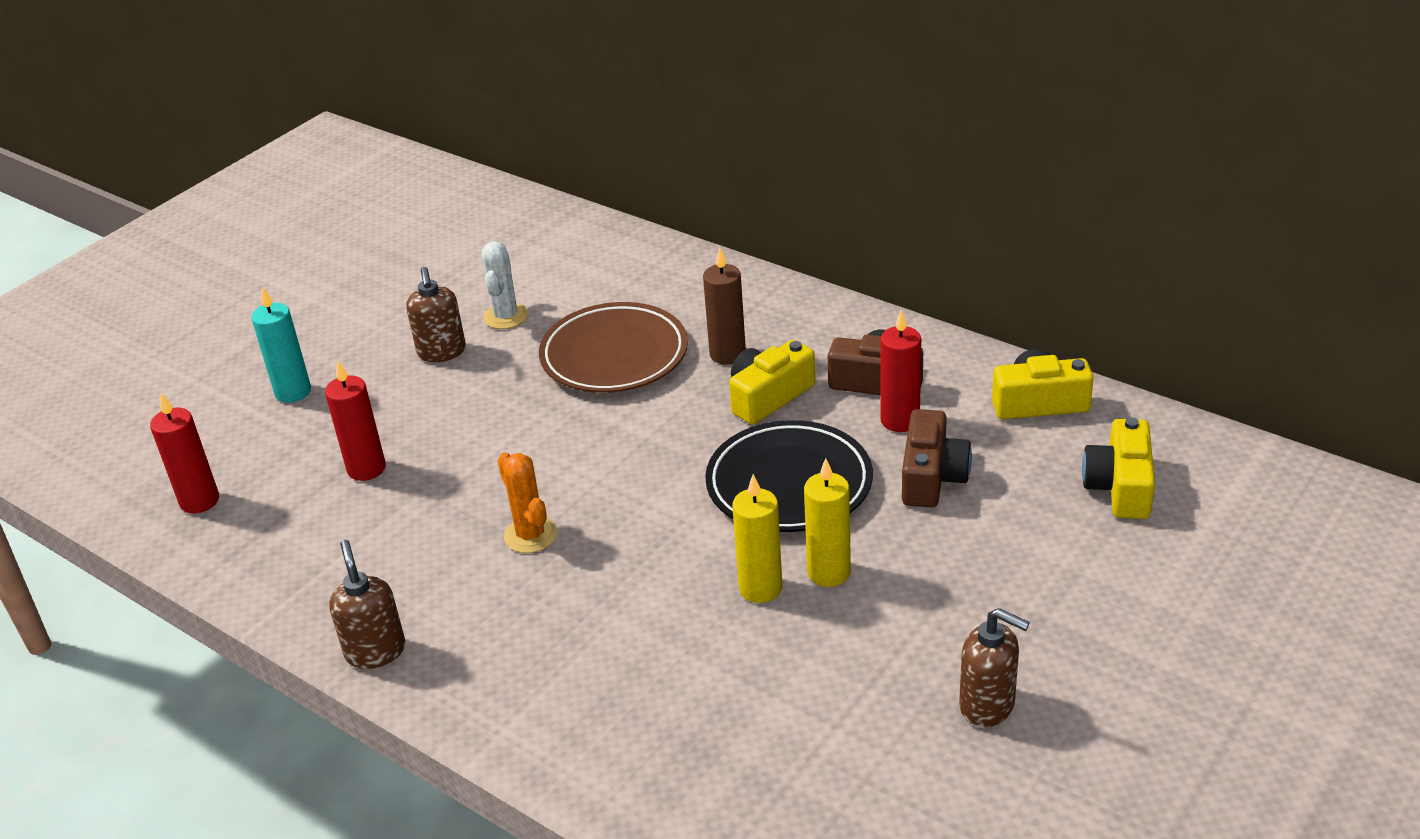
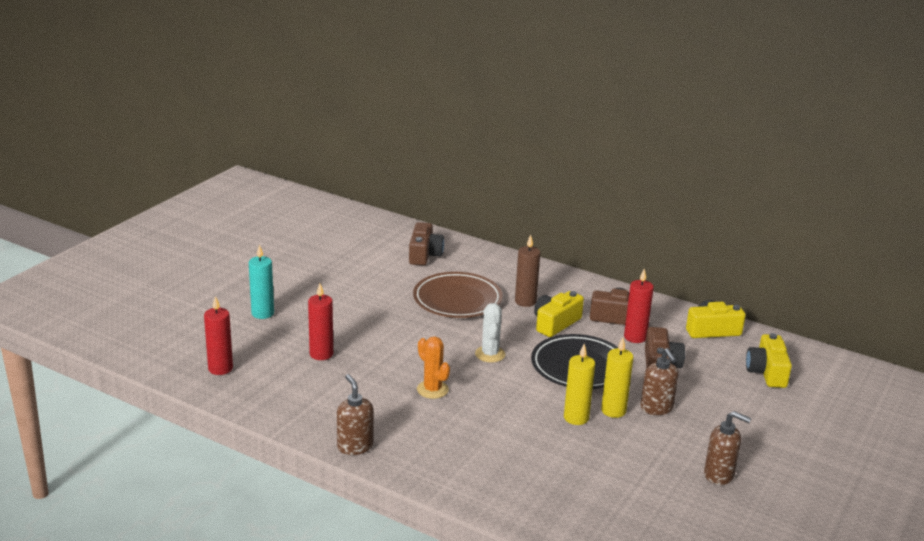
camera: 10 degrees left, 10 degrees down
(442, 352) = (350, 295): brown soap dispenser -> brown soap dispenser (656, 408)
(506, 316) = (385, 278): white cactus -> white cactus (490, 354)
(581, 268) = (424, 254): none -> brown camera

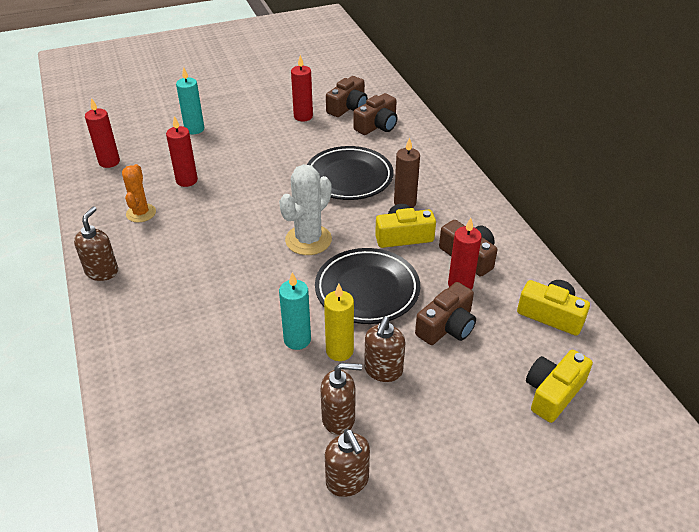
camera: 40 degrees right, 15 degrees up
(350, 269) = (303, 116): none -> red candle
(379, 249) = (348, 107): none -> brown camera
(432, 390) = (221, 250): orange cactus -> orange cactus (141, 213)
(457, 300) = (349, 177): brown plate -> black plate
(490, 354) = (308, 240): white cactus -> white cactus, size x1.52
(576, 418) = (297, 340): yellow candle -> turquoise candle
(668, 447) = (339, 419): none -> brown soap dispenser

